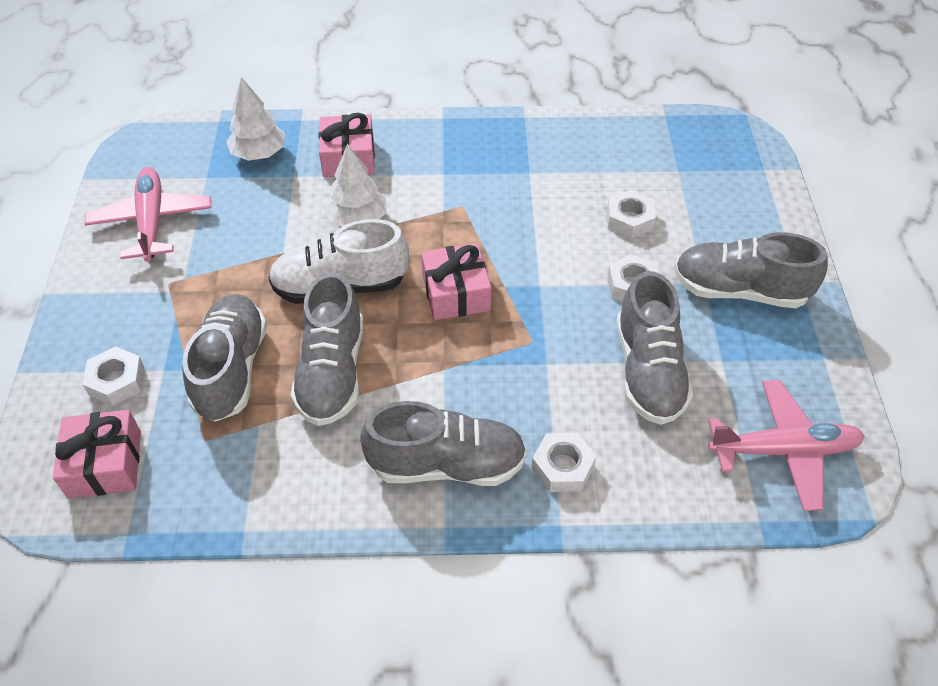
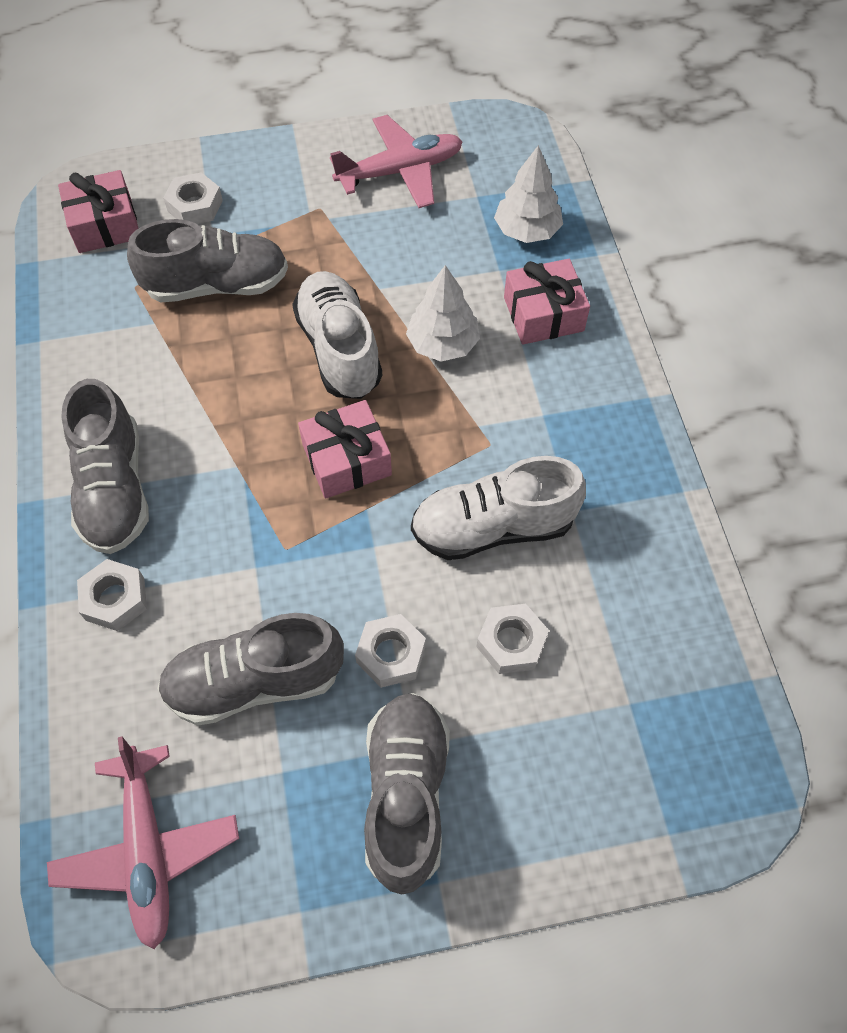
camera: 80 degrees right, 10 degrees up
(332, 372) = (221, 367): grey shoe -> none
(535, 215) = (493, 527): none -> white shoe

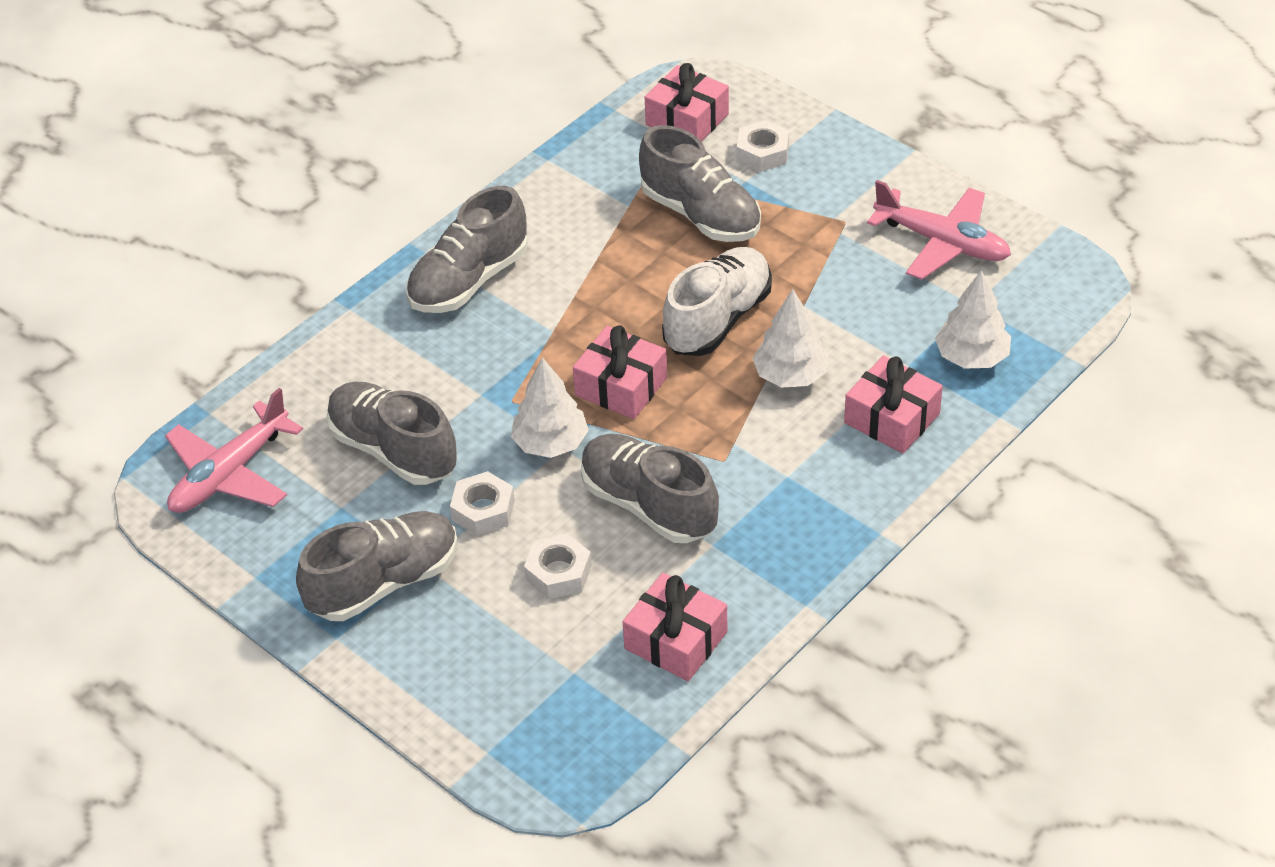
camera: 55 degrees right, 15 degrees down
(115, 599) = (386, 339): white nut -> none
(361, 552) = (550, 443): none -> white tree
(493, 527) = (648, 505): white shoe -> grey shoe
(652, 604) = (675, 640): none -> pink gift

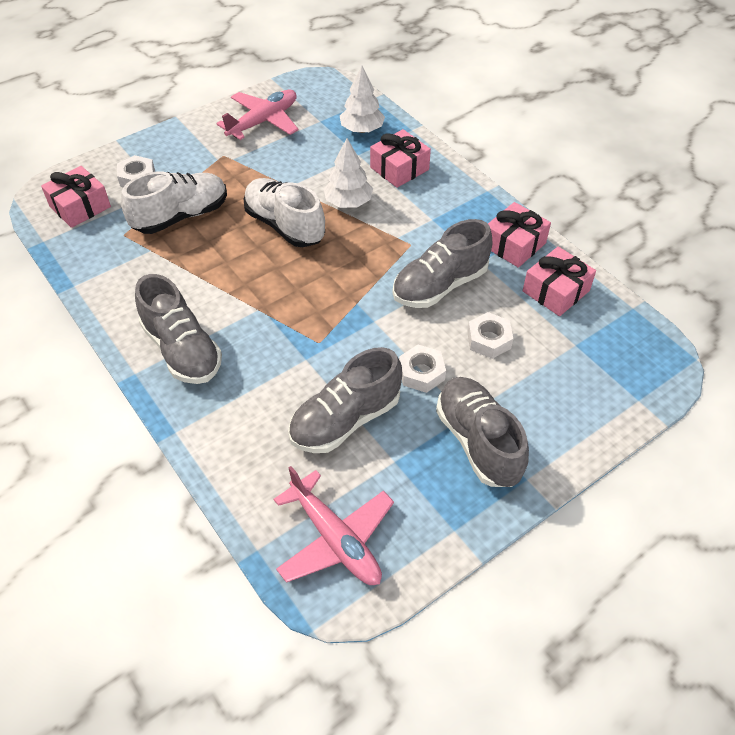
camera: 80 degrees left, 5 degrees up
(550, 443) = (368, 326): white tree -> none
(621, 386) = (327, 282): pink gift -> pink gift (514, 244)
(701, 215) = (181, 216): grey shoe -> white shoe

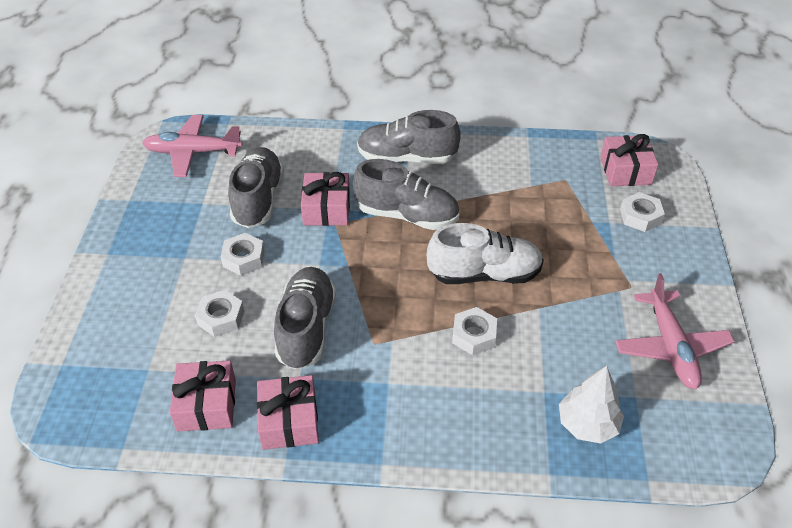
camera: 130 degrees right, 5 degrees down
(181, 216) = (559, 219): white shoe -> none
(348, 202) = (474, 335): white tree -> white nut
(399, 168) = (488, 411): pink gift -> pink gift (327, 209)
(478, 441) = (160, 249): grey shoe -> grey shoe (407, 215)

